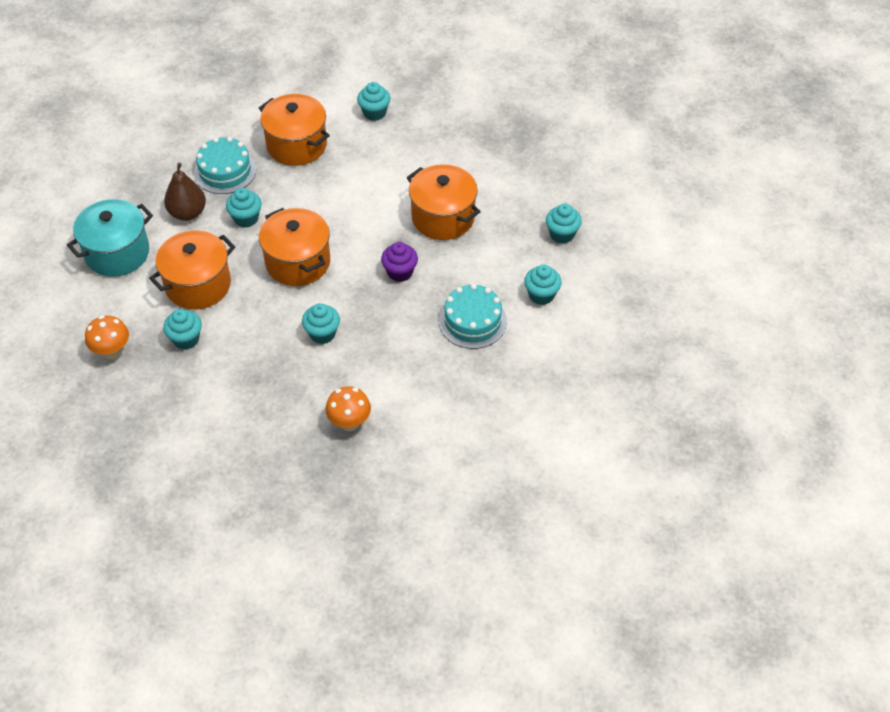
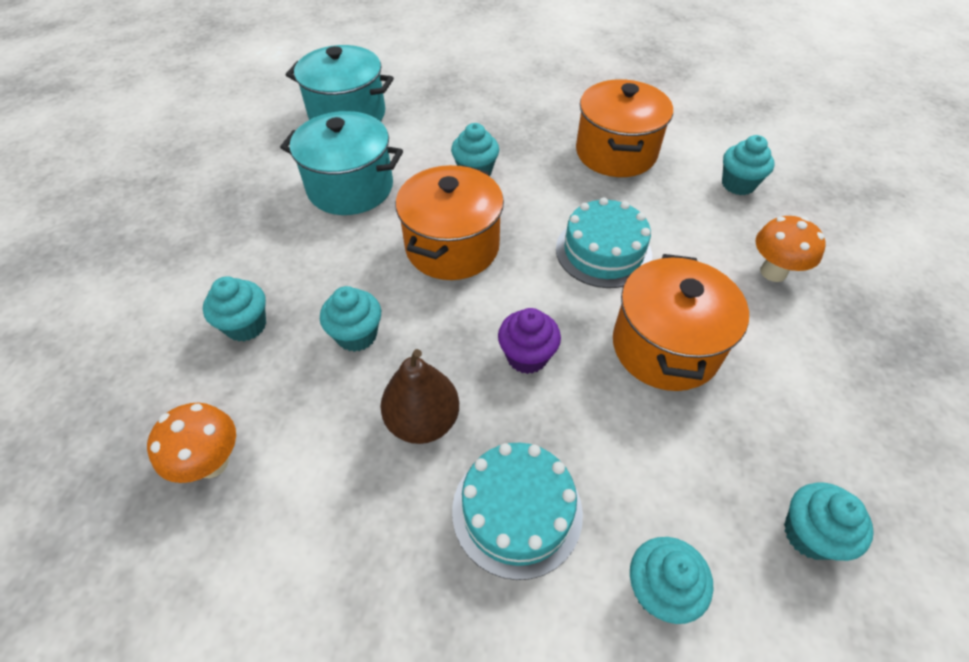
camera: 55 degrees right, 0 degrees up
(112, 352) = (211, 177): orange mushroom -> orange mushroom (773, 272)
(186, 339) = (264, 220): turquoise cupcake -> turquoise cupcake (246, 325)
(187, 213) = (441, 130): brown pear -> brown pear (423, 421)
(198, 285) = (350, 187): orange pot -> turquoise pot
(225, 171) = (522, 124): turquoise cake -> turquoise cake (603, 251)

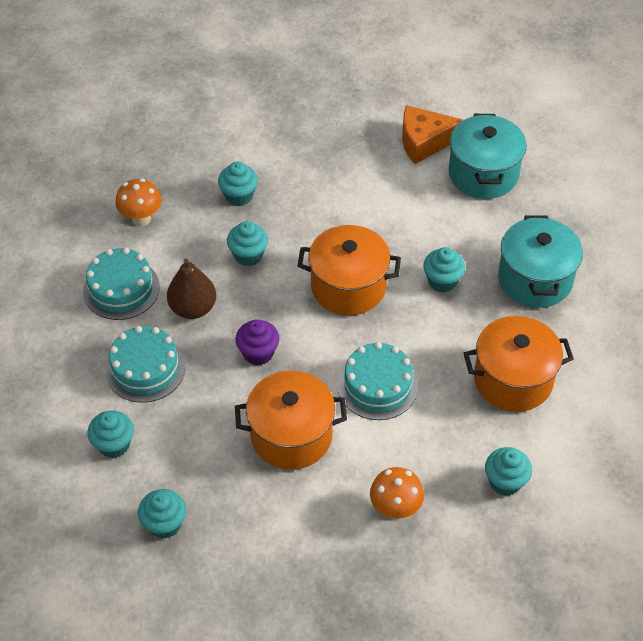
camera: 75 degrees right, 0 degrees up
(275, 143) = (424, 142): none -> orange cheese
(343, 521) = (121, 289): none -> turquoise cake
(350, 187) = (390, 206): turquoise pot -> turquoise pot (535, 279)

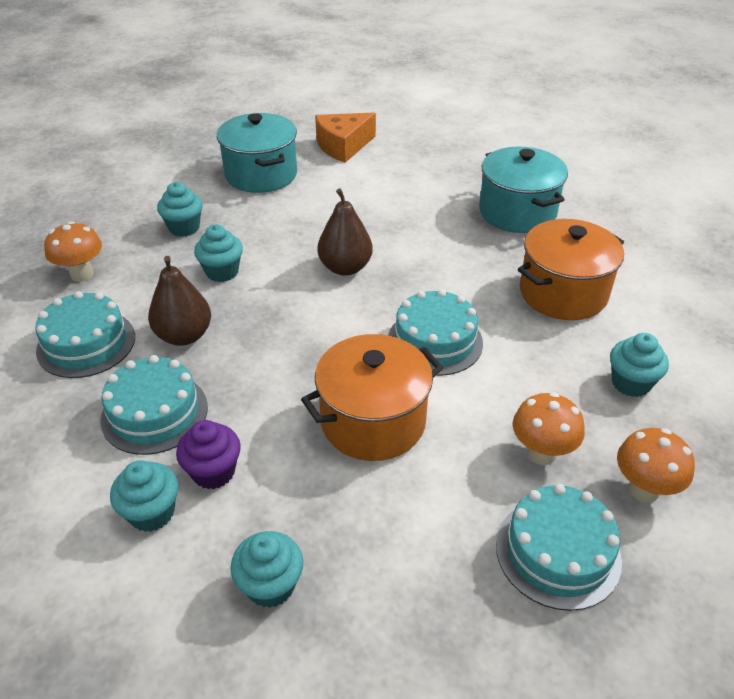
camera: 25 degrees left, 10 degrees down
(258, 353) = (284, 354): purple cupcake -> purple cupcake (213, 472)
(348, 287) = (345, 267): orange pot -> brown pear
(357, 581) = (558, 552): none -> turquoise cake
(442, 281) = (434, 237): turquoise cupcake -> none
(448, 565) = (643, 490): none -> orange mushroom
(483, 174) = (412, 154): turquoise pot -> turquoise pot (261, 175)

